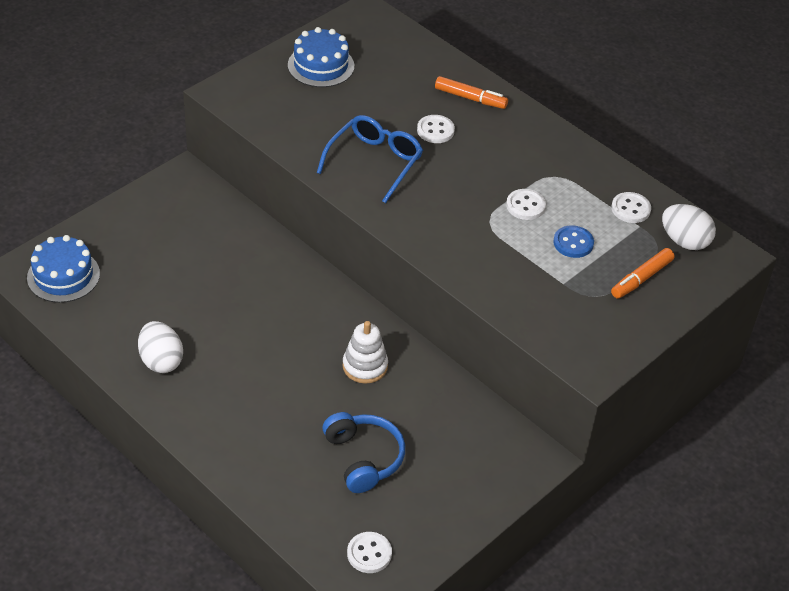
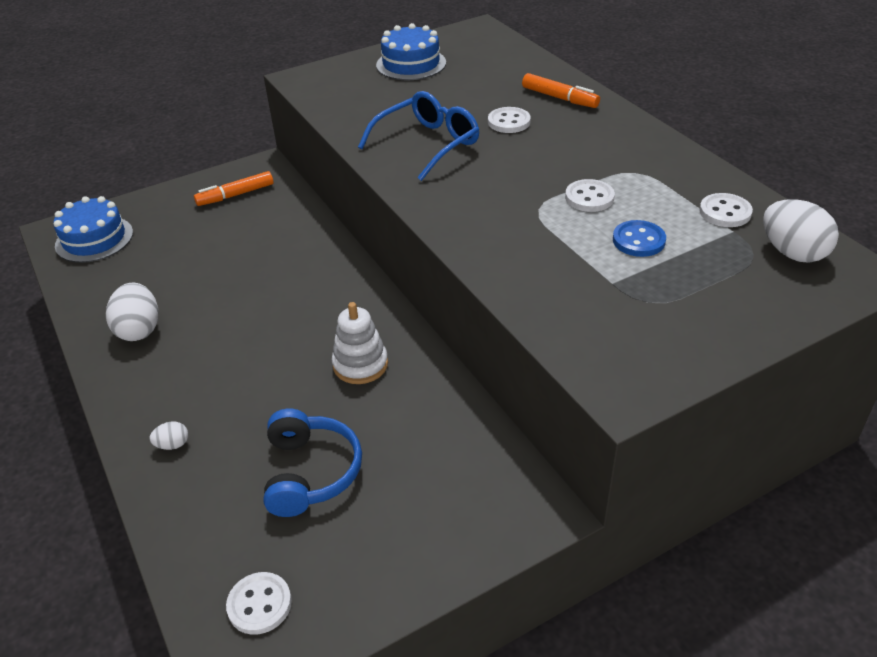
camera: 20 degrees right, 5 degrees down
(246, 454) = (173, 445): none -> white egg
(641, 278) = (723, 288): orange marker -> orange marker (236, 195)

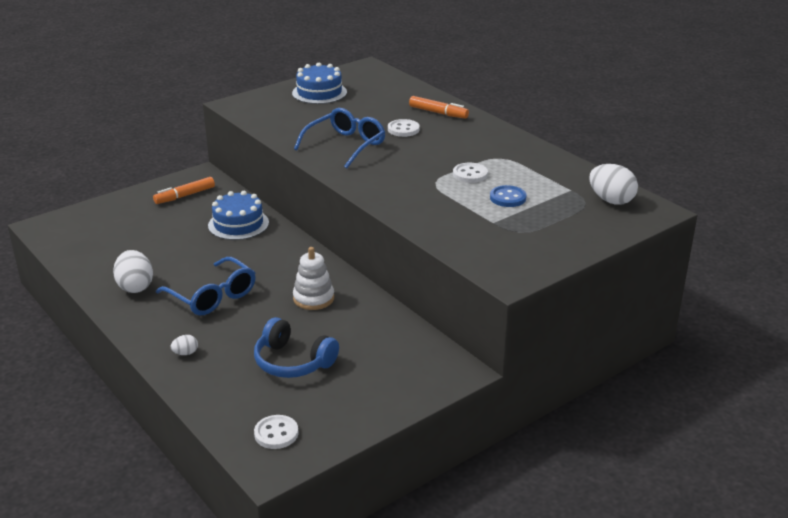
camera: 10 degrees left, 10 degrees down
(94, 239) = (76, 230): blue cake -> blue cake (238, 224)
(231, 352) = (212, 296): none -> blue glasses
(310, 472) = (293, 362): blue headphones -> blue headphones turned 135 degrees clockwise
(725, 212) = (564, 179): white button -> none

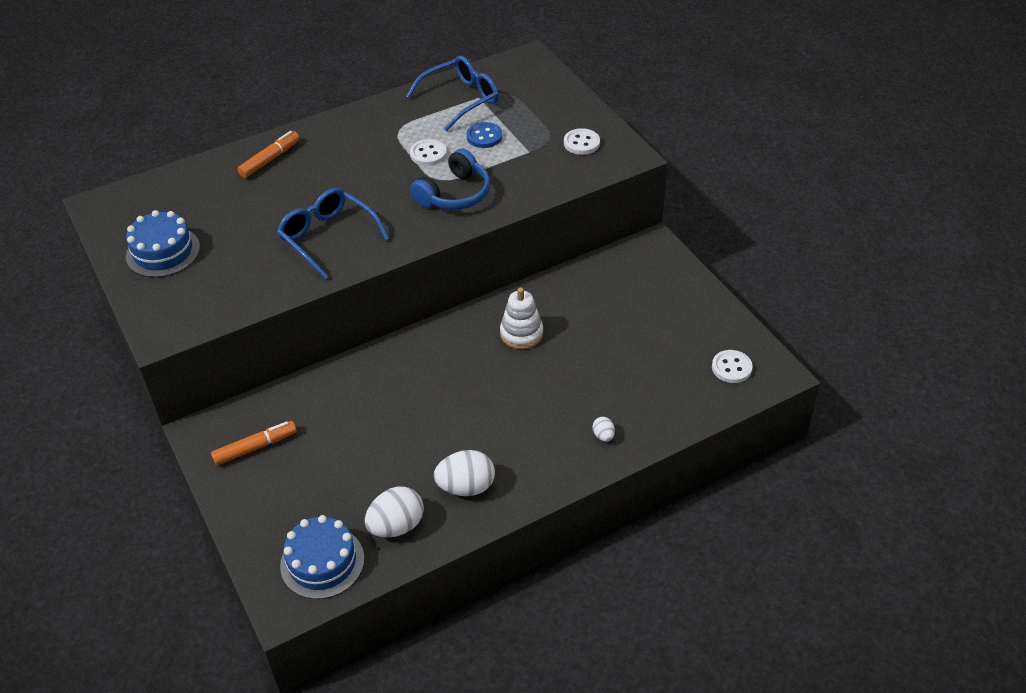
camera: 80 degrees left, 15 degrees up
(185, 196) = (255, 447): orange marker -> orange marker turned 90 degrees counterclockwise
(212, 296) = (501, 415): blue glasses -> blue glasses (461, 99)
(238, 224) = (348, 393): blue cake -> blue cake (322, 562)
(293, 362) = (627, 353): blue headphones -> blue headphones (454, 194)
(403, 129) = (303, 190): white button -> white button (581, 143)
(611, 200) = (505, 78): white egg -> white egg (396, 526)

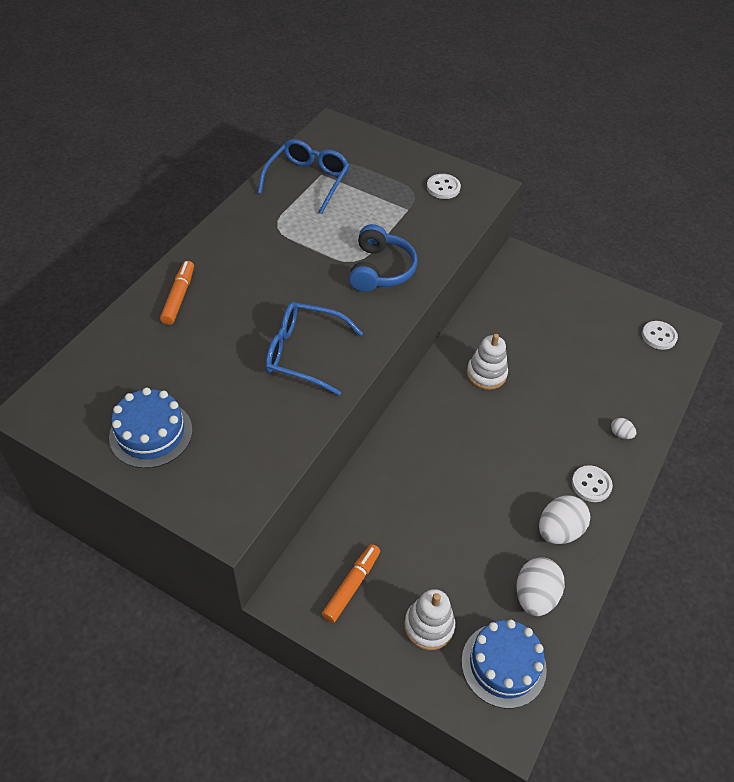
camera: 35 degrees left, 5 degrees up
(289, 505) = (429, 626): none -> white stacking toy
(428, 154) = (324, 241): white button -> white button (591, 485)
(484, 136) = (358, 208): blue button -> none

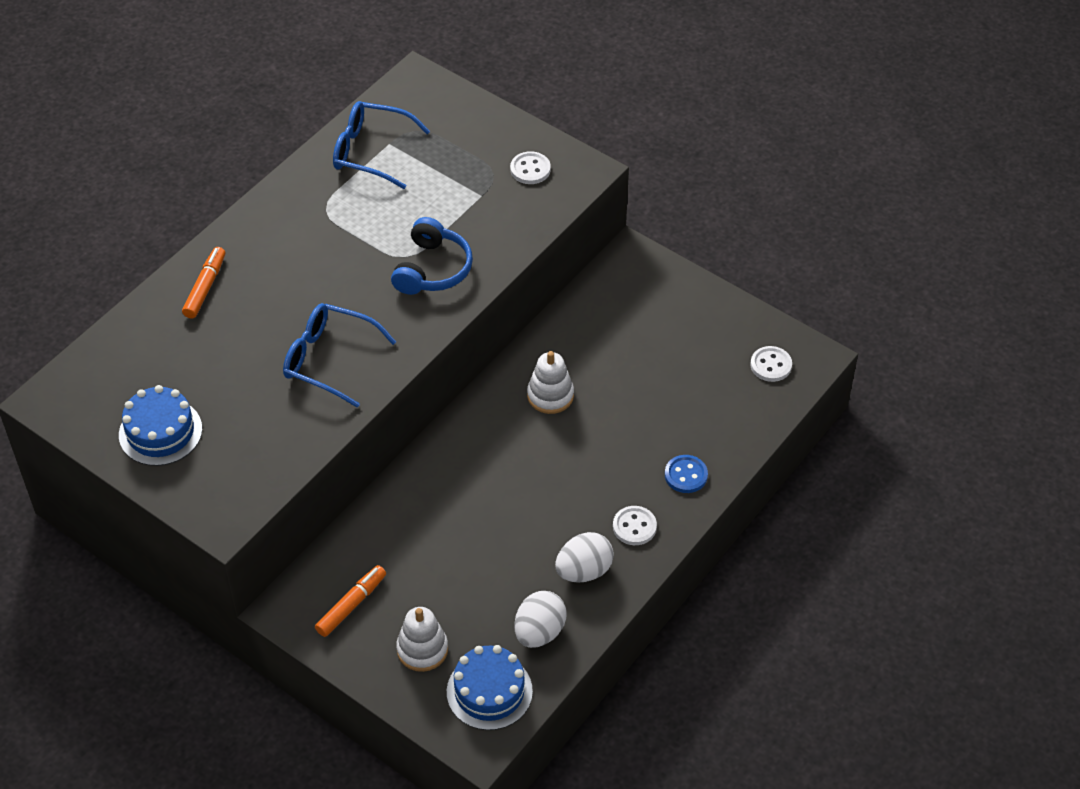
camera: 10 degrees right, 0 degrees up
(307, 181) = (371, 152): blue glasses -> blue glasses turned 105 degrees counterclockwise
(620, 434) = (686, 475): white egg -> blue button

